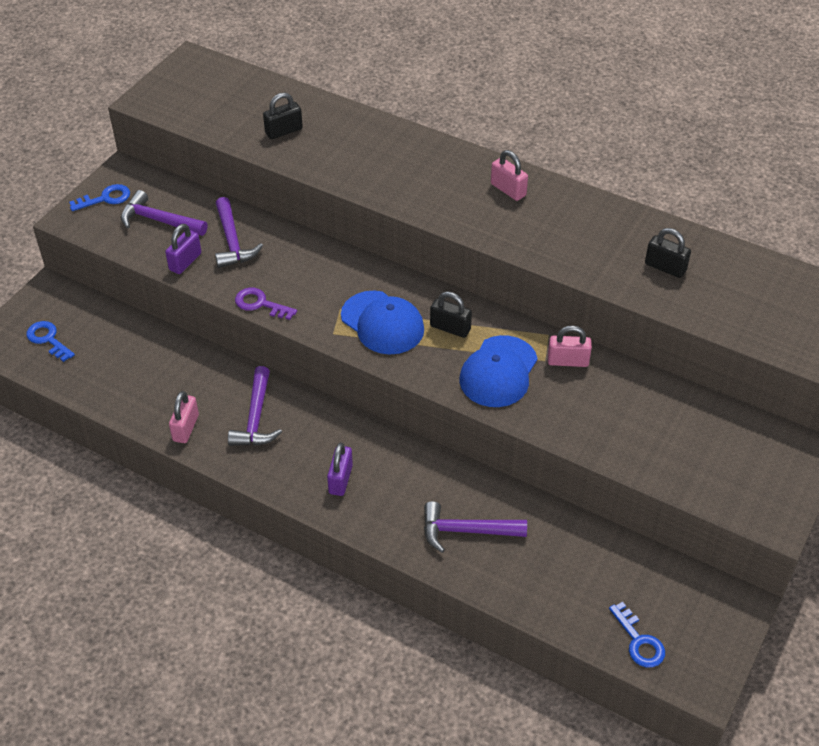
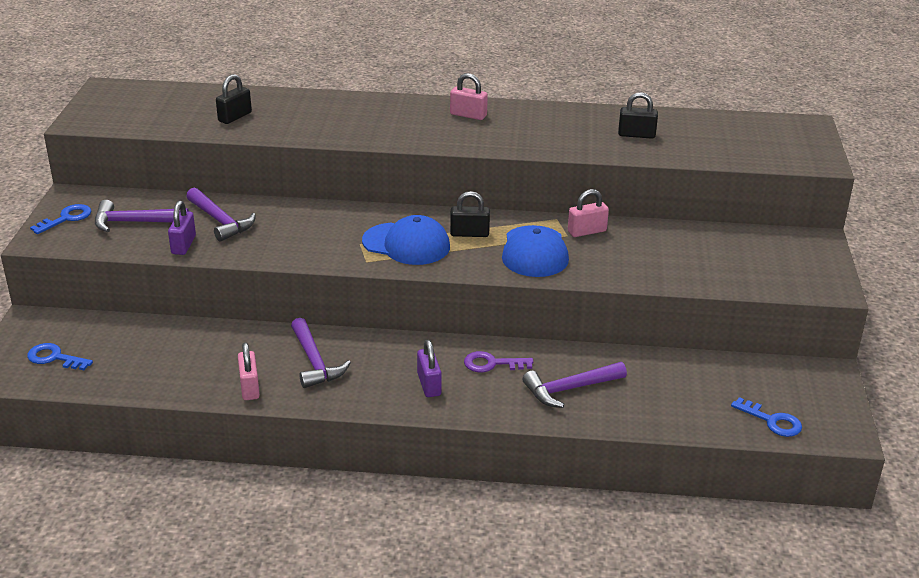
camera: 25 degrees left, 15 degrees down
(260, 304) = (281, 257): purple key -> purple key (492, 364)

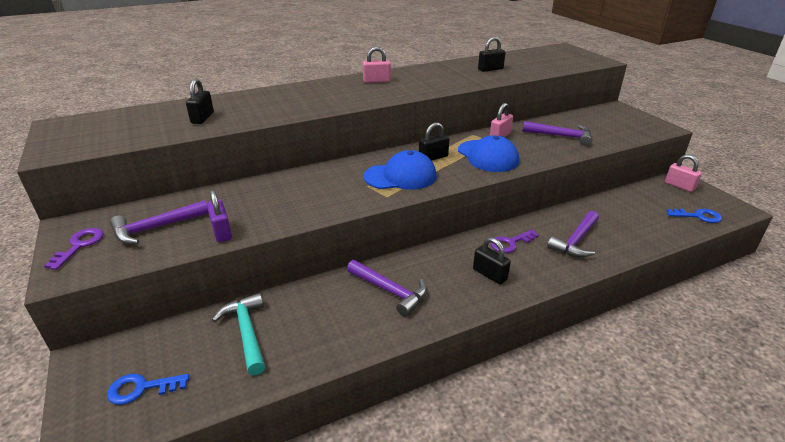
camera: 30 degrees left, 0 degrees up
(66, 218) = (79, 246): blue key -> purple key
(161, 348) = (247, 332): none -> turquoise hammer
(220, 221) = (236, 204): purple hammer -> purple hammer (561, 136)
(249, 387) = (360, 335): pink padlock -> pink padlock (679, 186)
(429, 385) = (489, 274): purple padlock -> black padlock

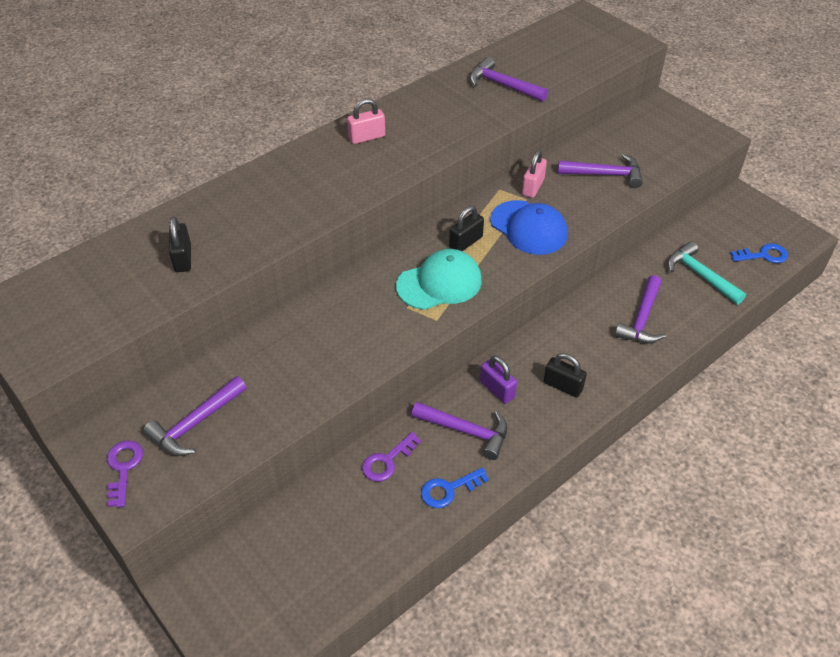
camera: 15 degrees left, 15 degrees up
(142, 388) = (266, 603): blue key -> blue key (449, 489)
(221, 232) = (275, 413): purple padlock -> purple padlock (497, 389)
(247, 332) = (338, 517): turquoise hammer -> turquoise hammer (700, 275)
(400, 176) = (439, 283): blue cap -> turquoise cap
(490, 69) = (503, 85): black padlock -> purple hammer
(510, 243) = (574, 336): purple key -> purple key (387, 461)
(679, 186) = (740, 209): pink padlock -> none

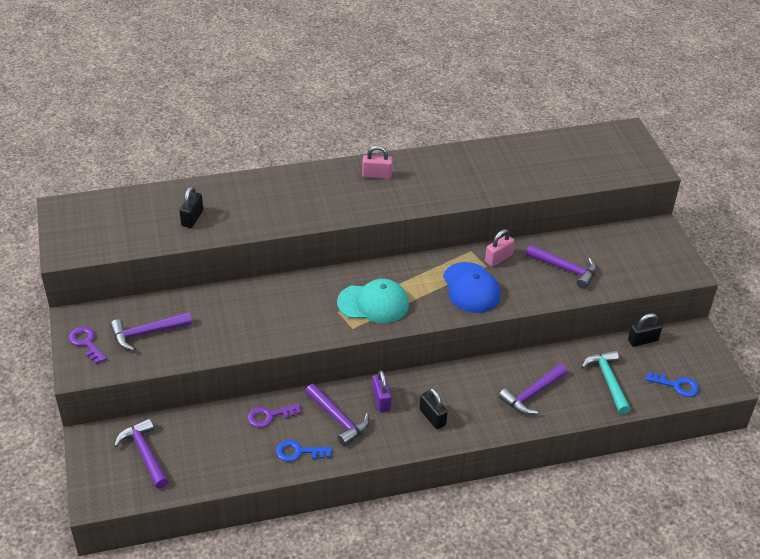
camera: 25 degrees right, 5 degrees down
(123, 468) = (86, 343): purple key -> purple key turned 60 degrees counterclockwise
(466, 242) = (414, 281): black padlock -> black padlock (642, 340)
(503, 85) = (512, 169): purple hammer -> purple hammer (145, 454)

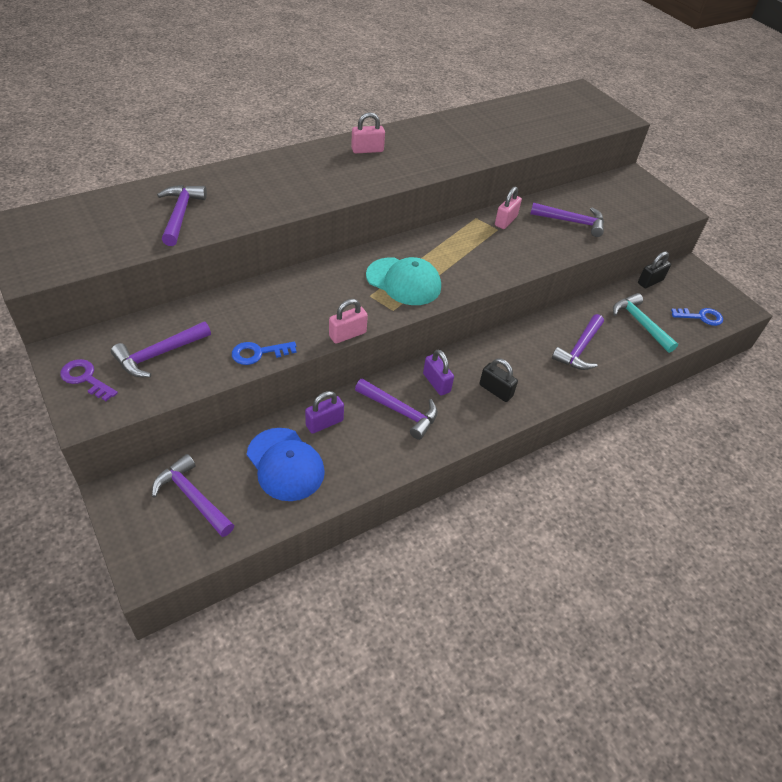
camera: 20 degrees left, 5 degrees up
(192, 218) = (180, 214): black padlock -> purple hammer
(269, 416) = (324, 423): purple key -> purple padlock
(298, 452) = (372, 457): blue key -> blue key (258, 353)
(304, 343) = (347, 334): none -> pink padlock
(373, 303) = (403, 281): turquoise cap -> turquoise cap turned 45 degrees clockwise
(471, 288) = (494, 252): blue cap -> blue cap (285, 464)

